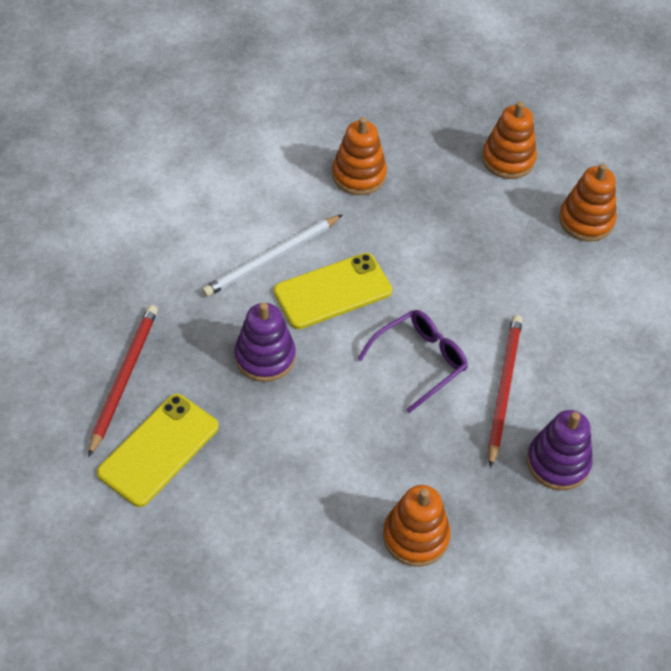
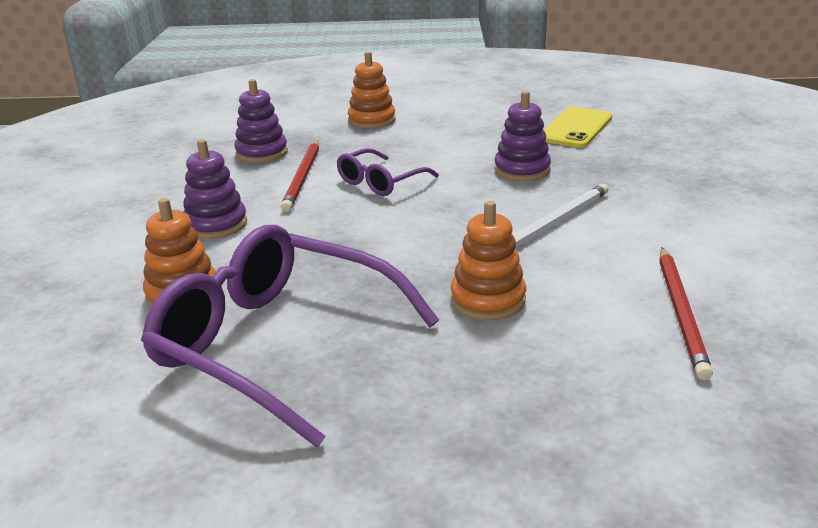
camera: 175 degrees right, 25 degrees down
(124, 378) = (633, 150): red pencil -> red pencil (681, 313)
(332, 291) = (478, 209): yellow phone -> none
(508, 159) = (277, 344): orange stacking toy -> purple glasses
(581, 312) = (216, 225): none -> purple stacking toy

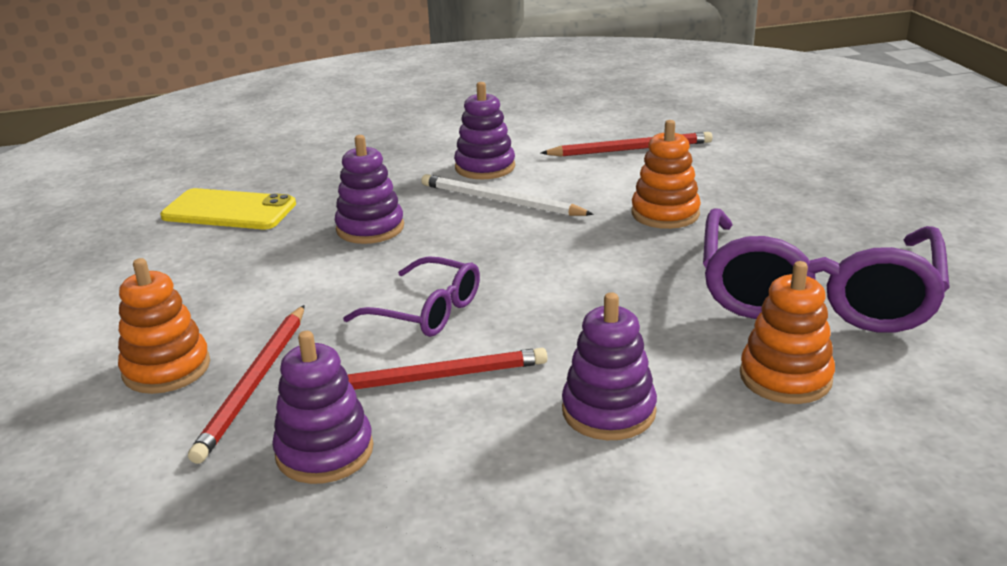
camera: 105 degrees left, 0 degrees up
(338, 138) = (254, 384): none -> red pencil
(640, 222) = (485, 167): none -> purple stacking toy

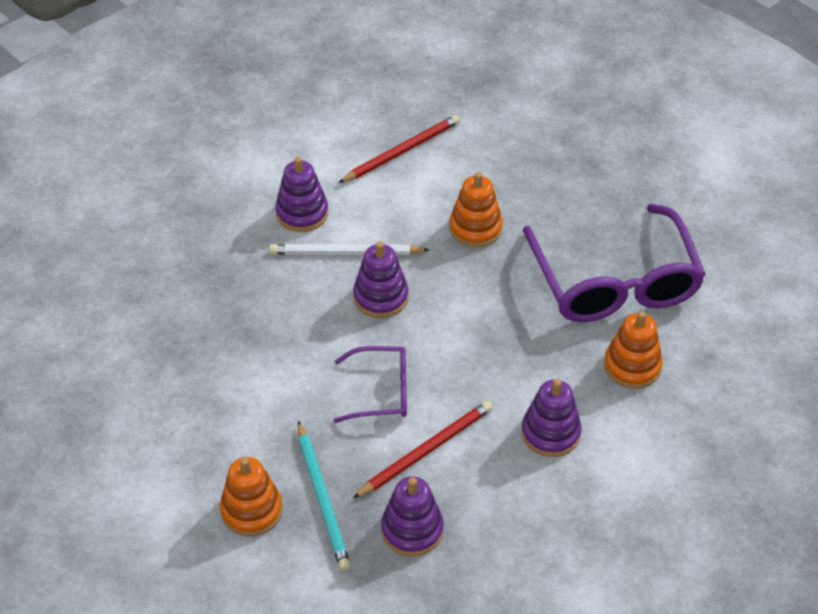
camera: 30 degrees left, 20 degrees up
(229, 210) = (136, 339): yellow phone -> none
(254, 384) = (322, 498): red pencil -> turquoise pencil
(370, 228) = (270, 320): purple stacking toy -> purple stacking toy (380, 297)

